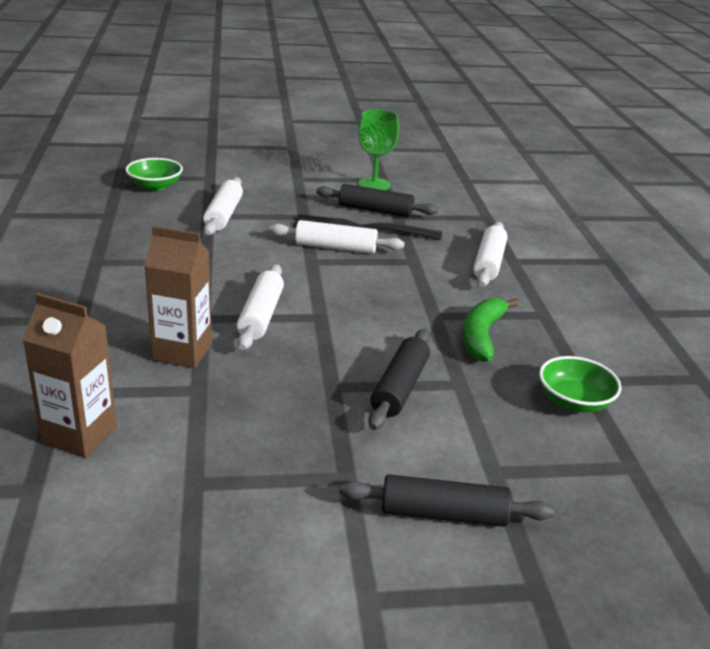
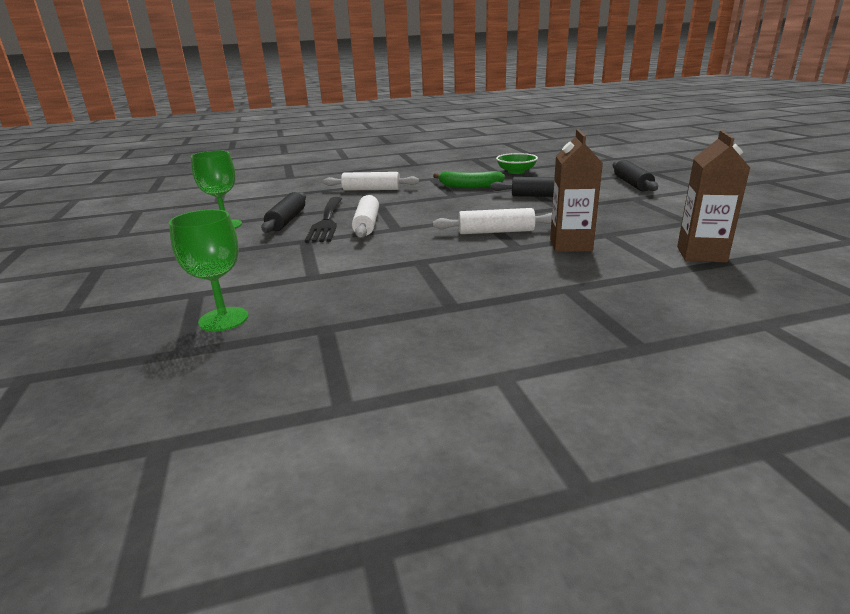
camera: 95 degrees left, 5 degrees down
(155, 186) = (223, 319): green bowl -> green goblet
(224, 215) = (309, 270): white rolling pin -> none

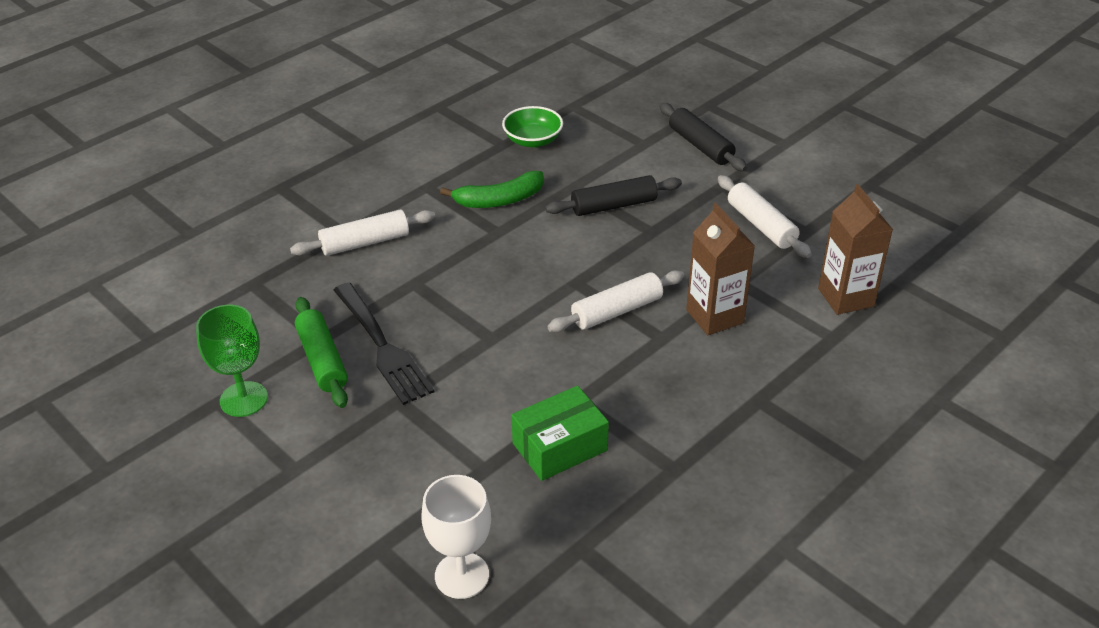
camera: 30 degrees left, 15 degrees up
(223, 319) = (462, 575): green goblet -> white goblet
(287, 220) = (322, 360): black rolling pin -> green rolling pin
(367, 224) = (445, 339): white rolling pin -> white rolling pin (761, 225)
(378, 278) = (559, 447): none -> green box

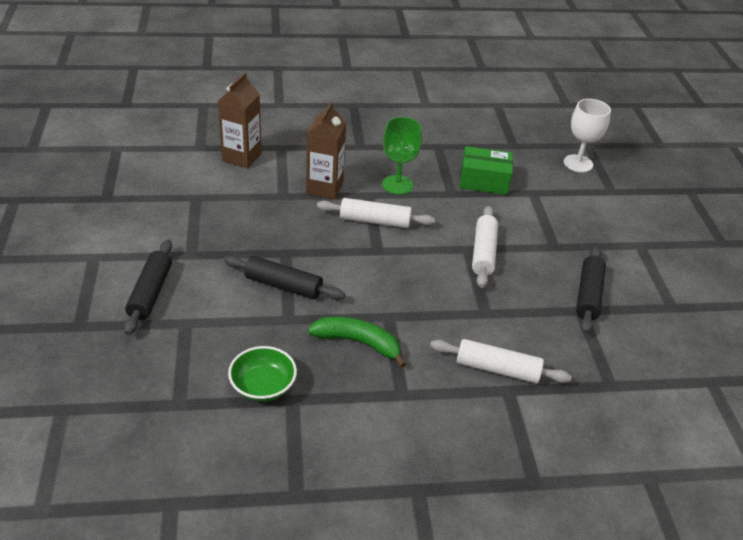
camera: 145 degrees left, 0 degrees up
(243, 399) = (654, 299): green goblet -> green goblet (397, 185)
(322, 360) = (588, 295): green rolling pin -> black rolling pin
(381, 345) = (542, 283): black fork -> none
(761, 225) = (215, 216): white rolling pin -> white rolling pin (483, 253)

